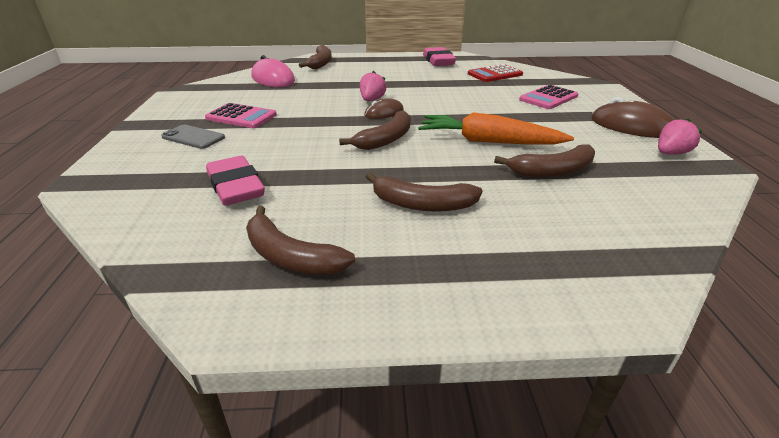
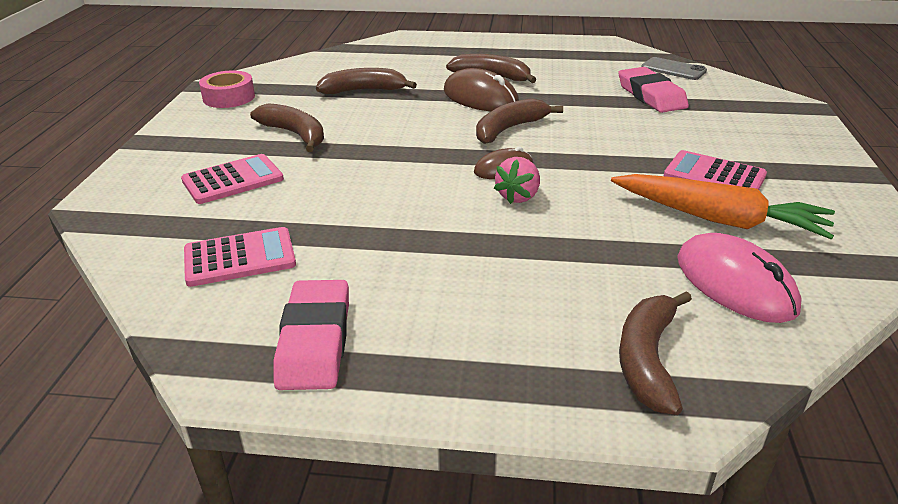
camera: 170 degrees left, 0 degrees up
(193, 137) = (748, 147): grey phone -> grey phone (673, 69)
(290, 257) = (585, 59): brown banana -> brown banana (295, 134)
(488, 141) = (395, 119): orange carrot -> orange carrot (719, 219)
(495, 74) = (240, 258): red calculator -> pink calculator
(631, 126) = (206, 127): brown mouse -> brown mouse (480, 98)
(670, 153) = (229, 97): pink strawberry -> pink tape

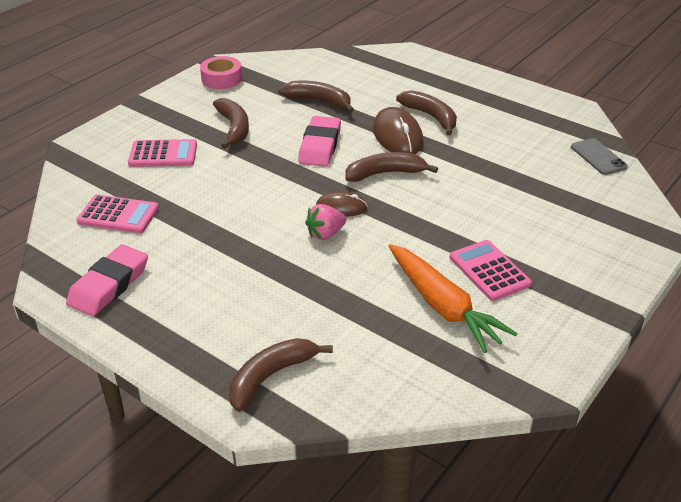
camera: 30 degrees right, 5 degrees up
(651, 96) = (540, 178): pink eraser -> pink eraser (320, 146)
(735, 283) = (389, 355): pink mouse -> none

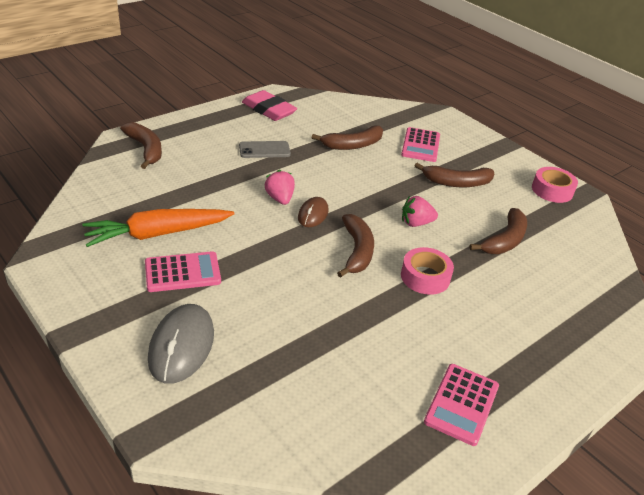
camera: 100 degrees right, 0 degrees up
(118, 215) = (344, 120): pink calculator -> pink calculator (462, 404)
(320, 146) = (416, 223): pink eraser -> pink strawberry
(397, 136) = (425, 277): brown mouse -> pink tape
(431, 117) = (462, 314): brown banana -> brown banana (353, 145)
(576, 246) = (181, 346): none -> grey mouse
(598, 157) = (337, 443): grey phone -> grey phone (264, 150)

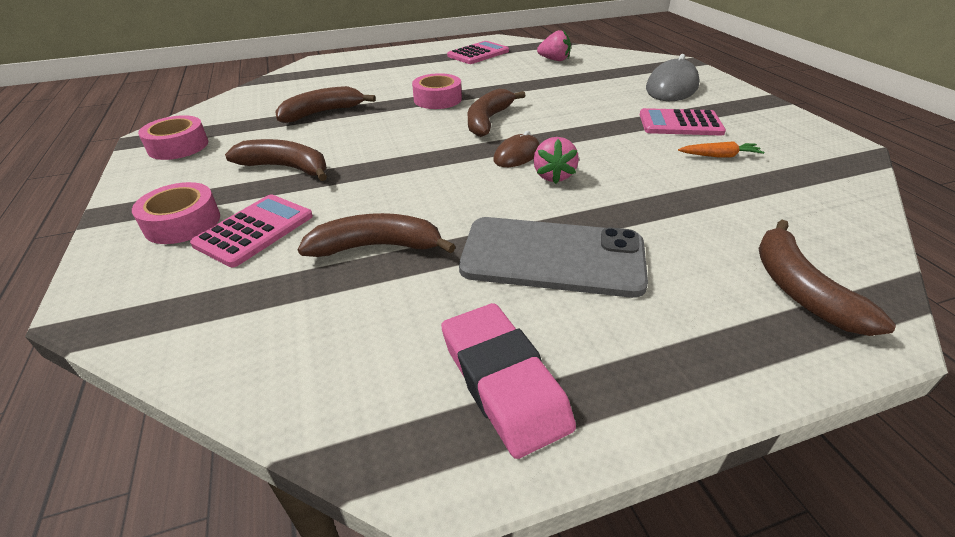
camera: 155 degrees left, 0 degrees up
(158, 234) = (719, 156): orange carrot -> orange carrot, size x0.45
(264, 150) = (552, 257): grey phone -> grey phone, size x1.82
(416, 223) = (398, 134): pink strawberry -> pink strawberry (554, 60)
(461, 145) = (182, 223): none -> pink tape

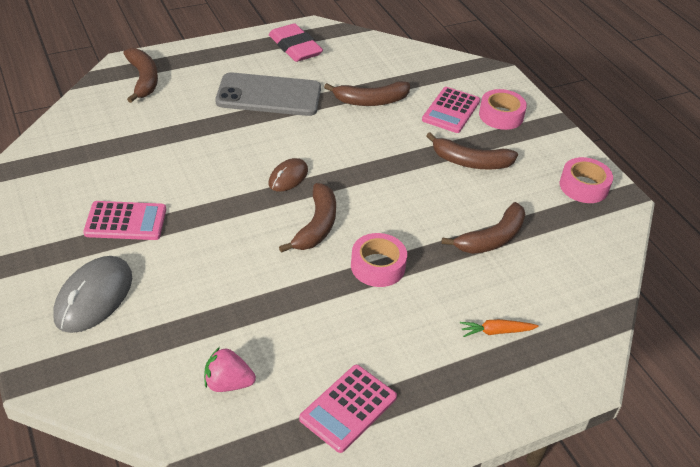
camera: 170 degrees right, 5 degrees up
(553, 176) = (260, 154): pink strawberry -> none
(719, 156) = (118, 176): orange carrot -> orange carrot (496, 332)

